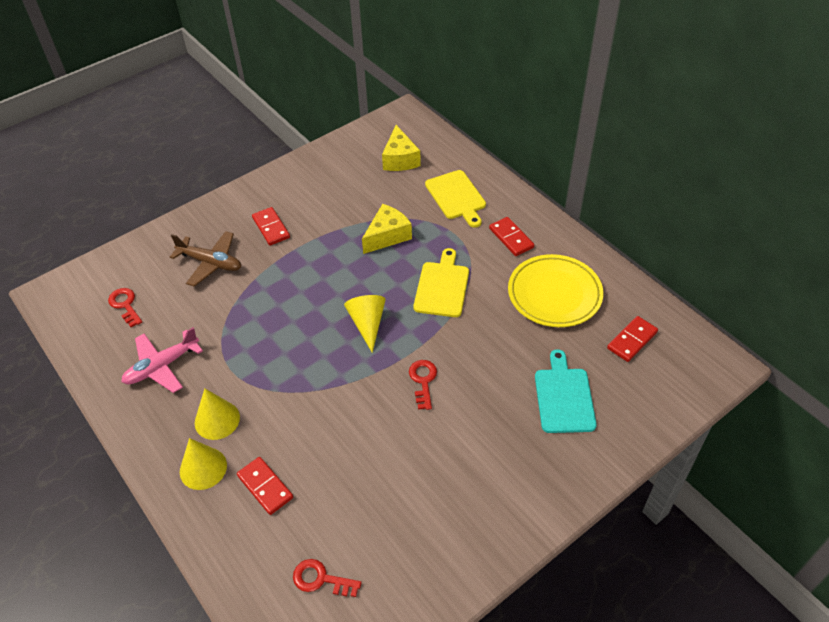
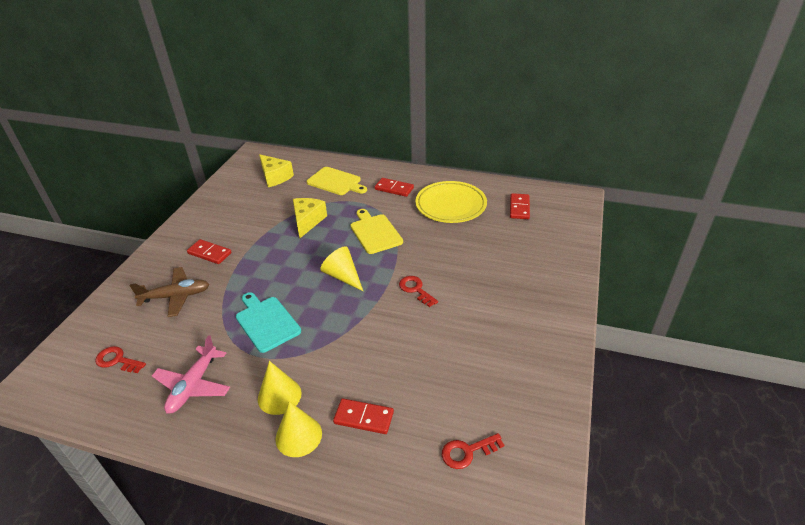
camera: 35 degrees left, 10 degrees down
(563, 397) = (512, 254): turquoise cutting board -> turquoise cutting board (266, 322)

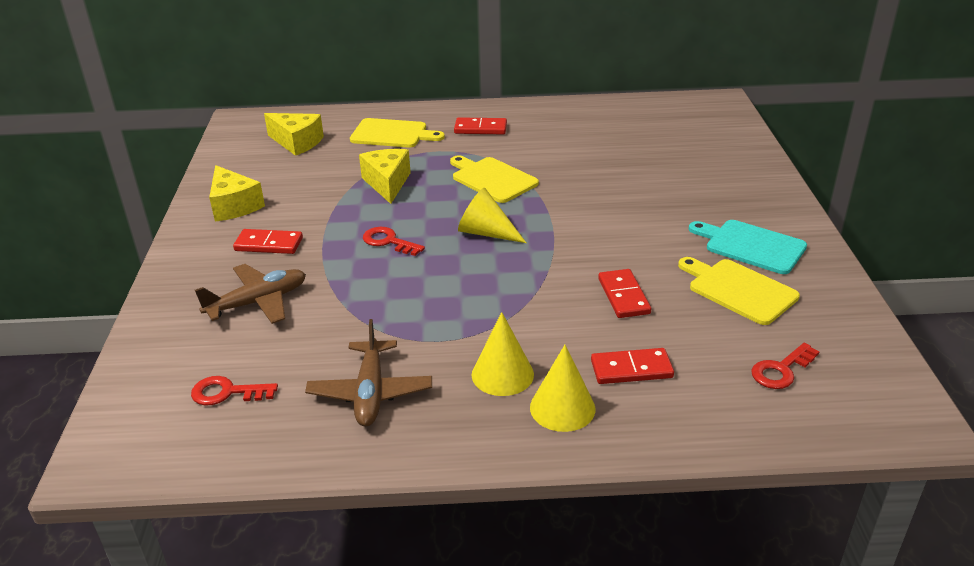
camera: 20 degrees left, 5 degrees down
(193, 385) = (370, 392): pink plane -> brown plane
(209, 219) = (234, 206): none -> yellow cheese
(266, 322) = (419, 302): turquoise cutting board -> turquoise cutting board (751, 246)
(416, 289) = (594, 228): red key -> red key (388, 241)
(451, 205) = (570, 134): yellow plate -> none
(482, 371) = (739, 290): none -> yellow cutting board
(519, 208) = (658, 122): red domino -> red domino (624, 296)

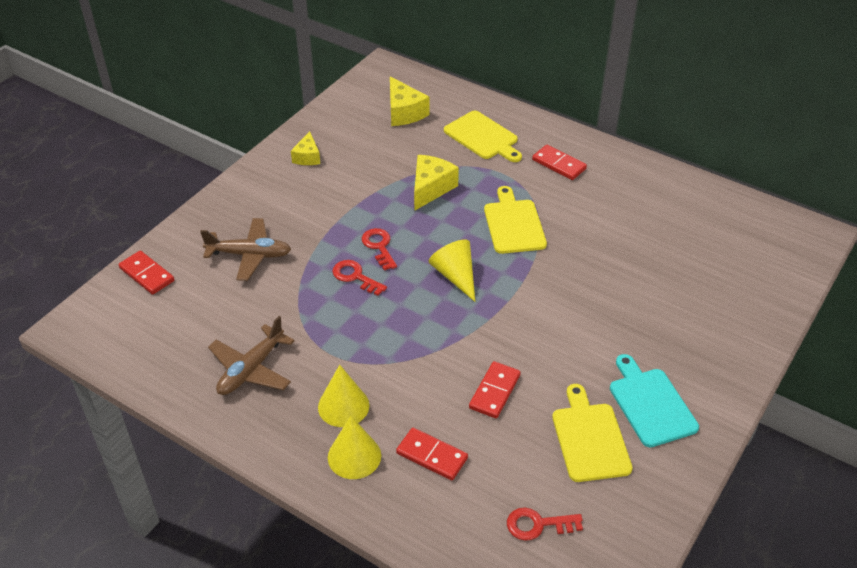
camera: 35 degrees right, 10 degrees up
(227, 392) = (173, 318): red key -> red key (355, 276)
(234, 206) = (307, 157): yellow cheese -> yellow cheese, size x0.65
(269, 244) = (299, 206): red domino -> red domino (147, 274)

